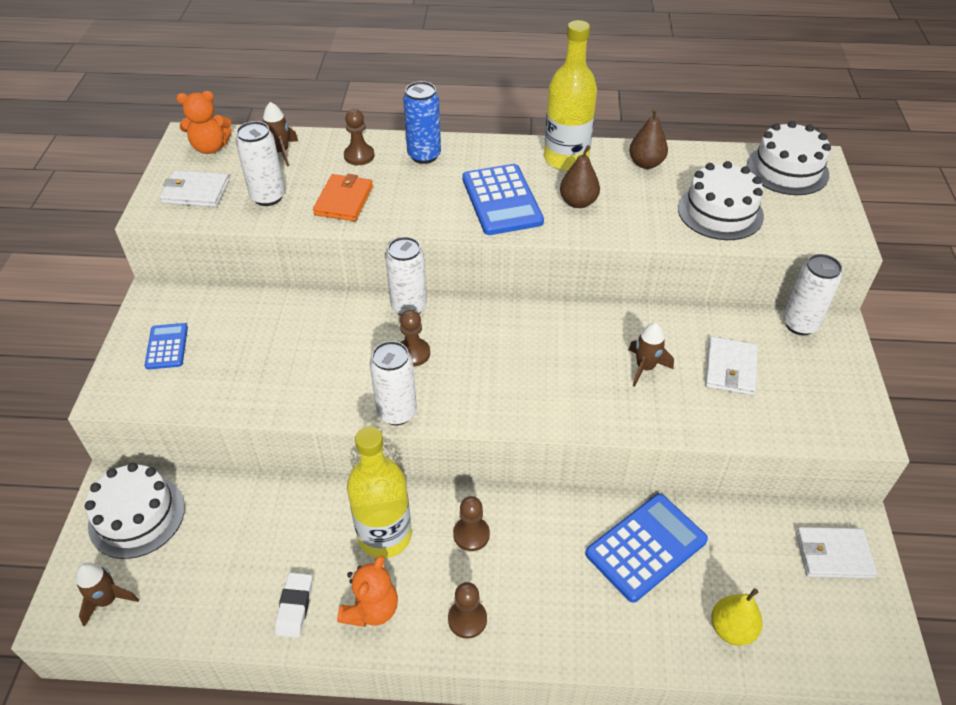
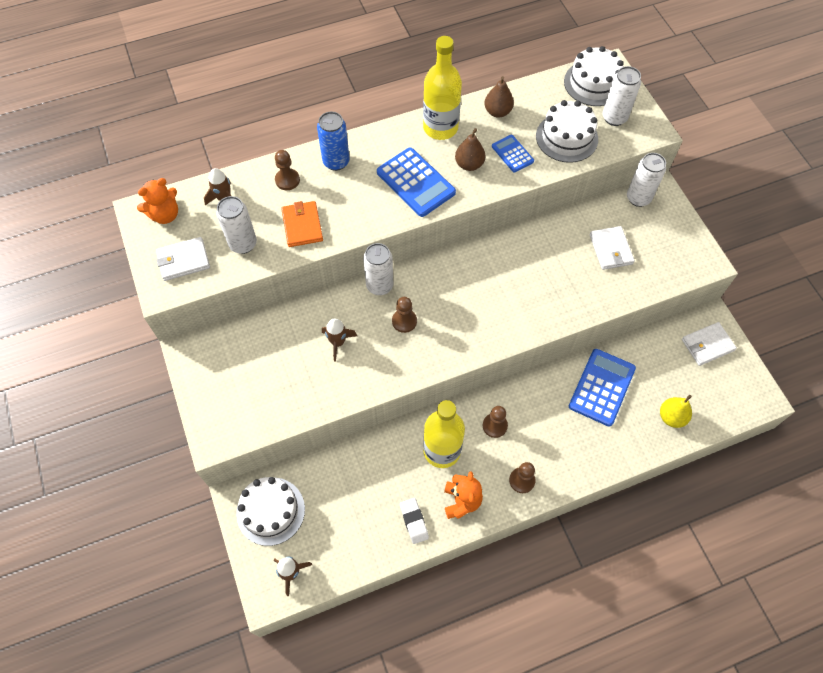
camera: 25 degrees left, 15 degrees up
(167, 346) = (227, 387): blue calculator -> blue calculator (512, 154)
(397, 412) = (420, 370): white can -> white can (614, 118)
(645, 367) = (559, 270): brown rocket -> brown rocket (338, 342)

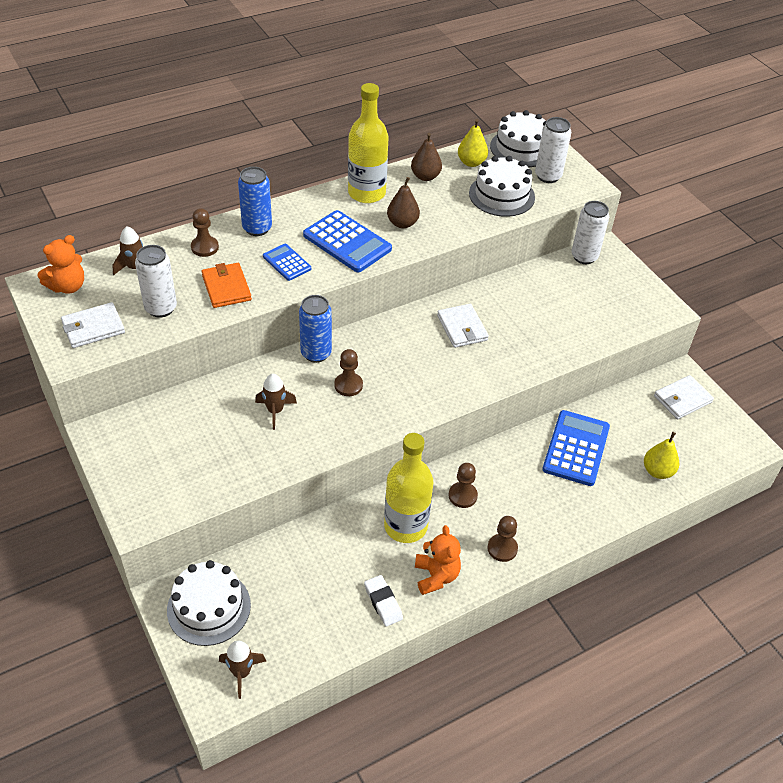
camera: 10 degrees left, 15 degrees down
(379, 285) = (316, 353): white can -> blue can
(512, 154) = (447, 212): blue calculator -> blue calculator (287, 262)
(543, 98) = (471, 162): none -> yellow pear
(611, 249) = (564, 304): white wallet -> white wallet (462, 328)

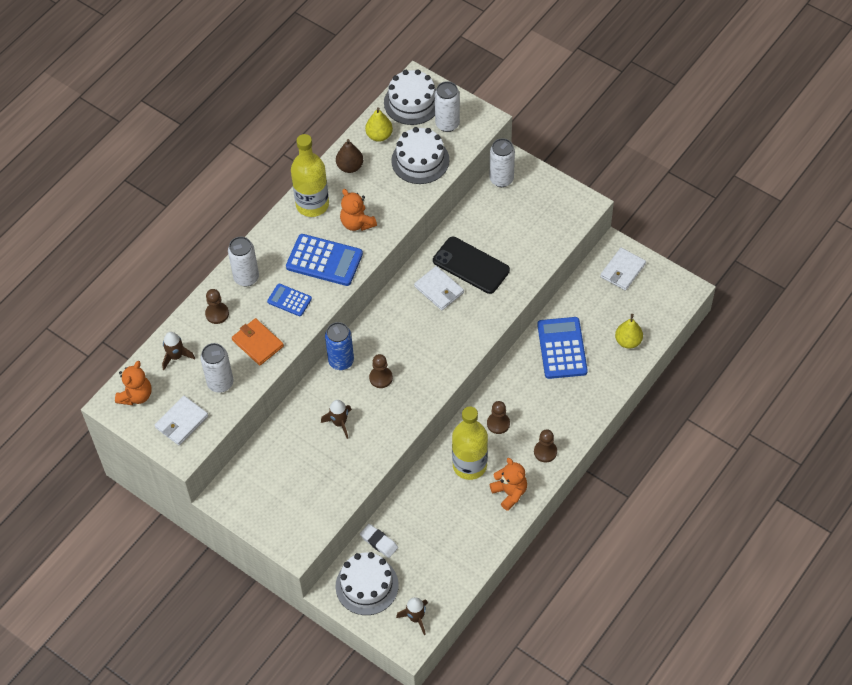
camera: 20 degrees left, 10 degrees up
(257, 228) = (246, 278): blue can -> white can
(383, 602) = (483, 528): white eraser -> white eraser (379, 542)
(402, 223) = (357, 223): brown pear -> orange teddy bear
(509, 319) = (471, 265): none -> black phone

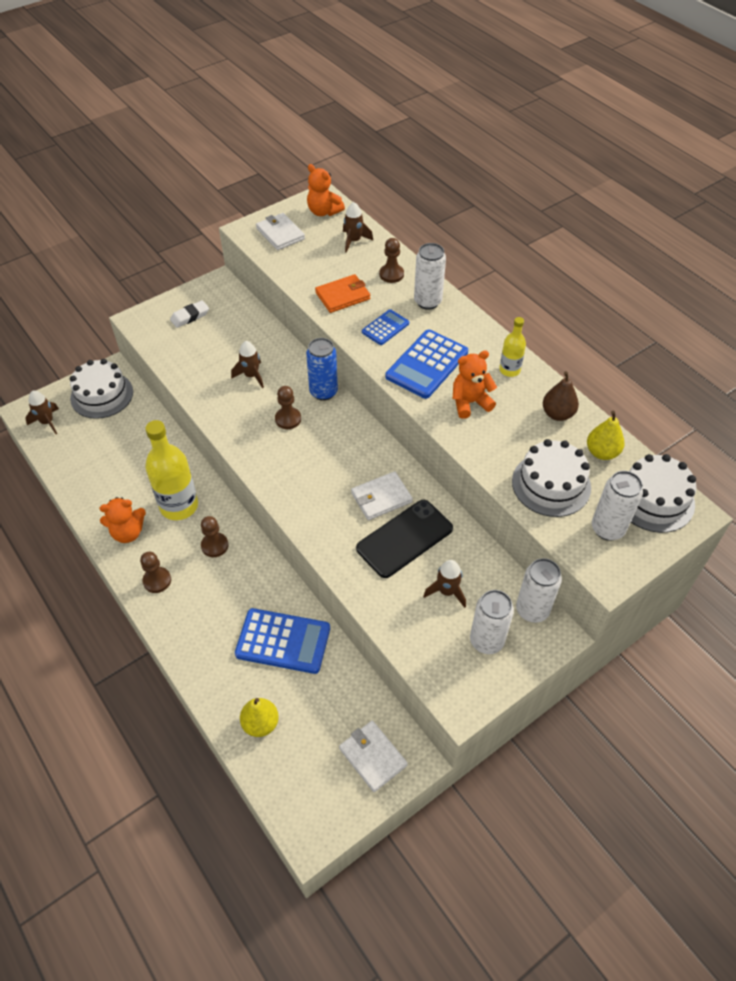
camera: 105 degrees right, 5 degrees down
(220, 383) = (309, 264): white can -> white can (486, 641)
(312, 204) = (509, 370): yellow bottle -> yellow bottle, size x0.53
(379, 542) = (139, 413): white eraser -> white eraser (190, 316)
(506, 230) = (447, 591): none -> brown rocket

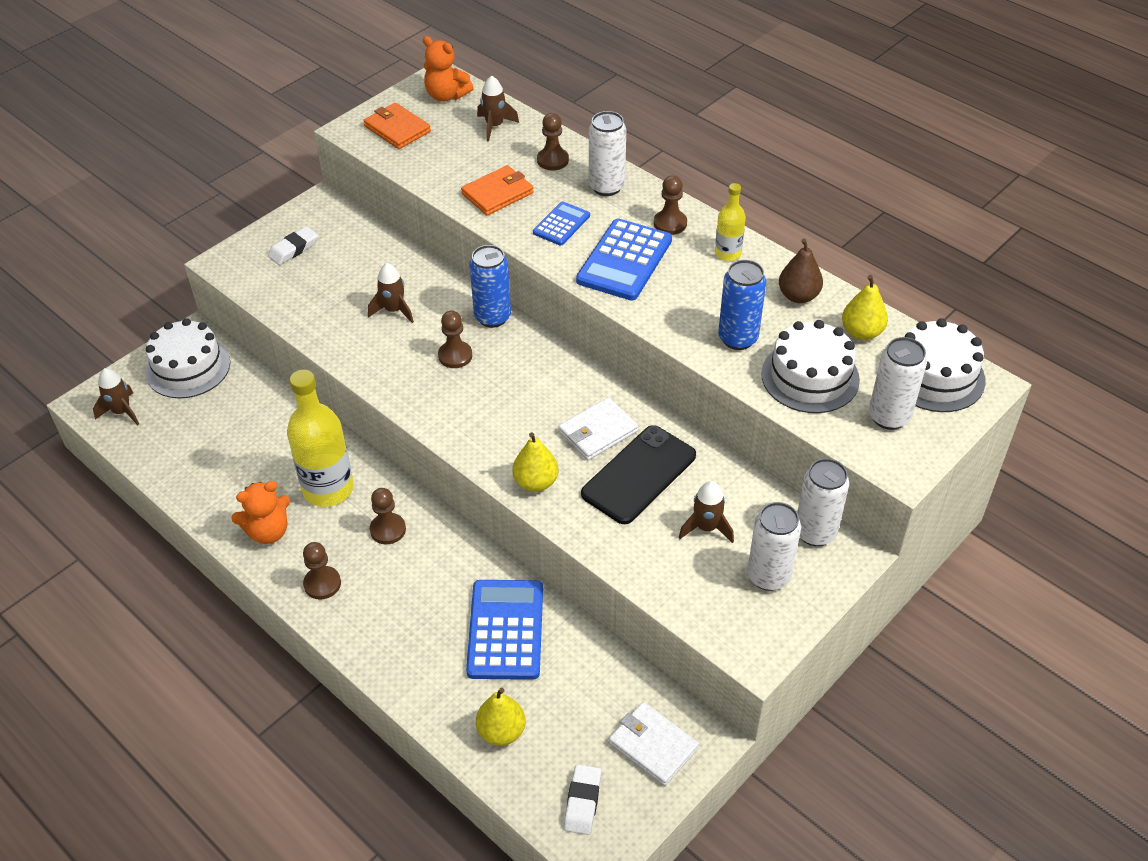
camera: 10 degrees left, 5 degrees down
(280, 234) = (397, 129): white wallet -> orange wallet
(283, 641) = (506, 630): blue calculator -> blue calculator turned 90 degrees counterclockwise
(308, 793) = (582, 802): none -> white eraser
(324, 532) = (536, 482): none -> yellow pear
(470, 339) = (670, 223): none -> brown pawn
(470, 403) = (689, 297): orange teddy bear -> none
(500, 443) = (738, 338): none -> blue can

